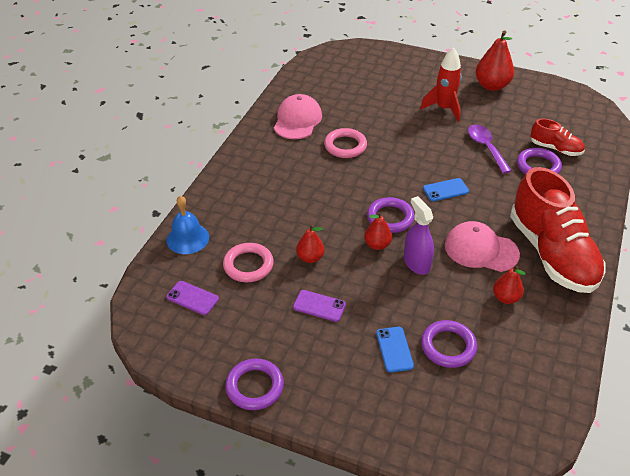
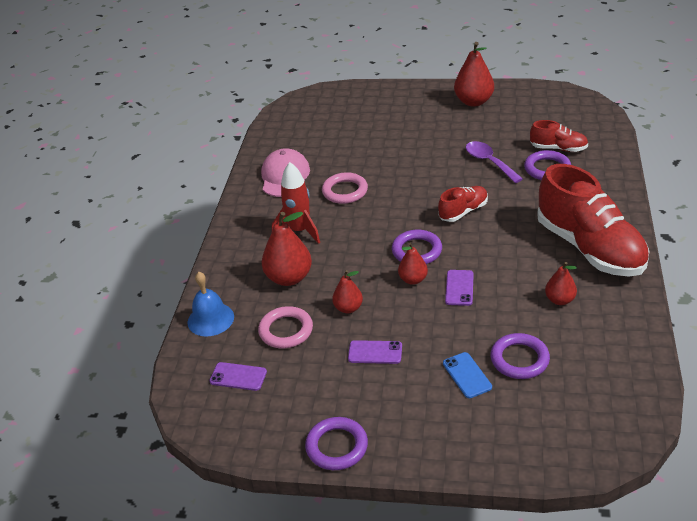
camera: 10 degrees left, 5 degrees down
(268, 216) = (289, 278): none -> red pear
(416, 263) = (459, 288): purple spray bottle -> purple phone
(444, 108) = (433, 133): red rocket -> red rocket (299, 231)
(445, 190) = (463, 211): blue phone -> red shoe
(481, 250) = (519, 260): pink cap -> none

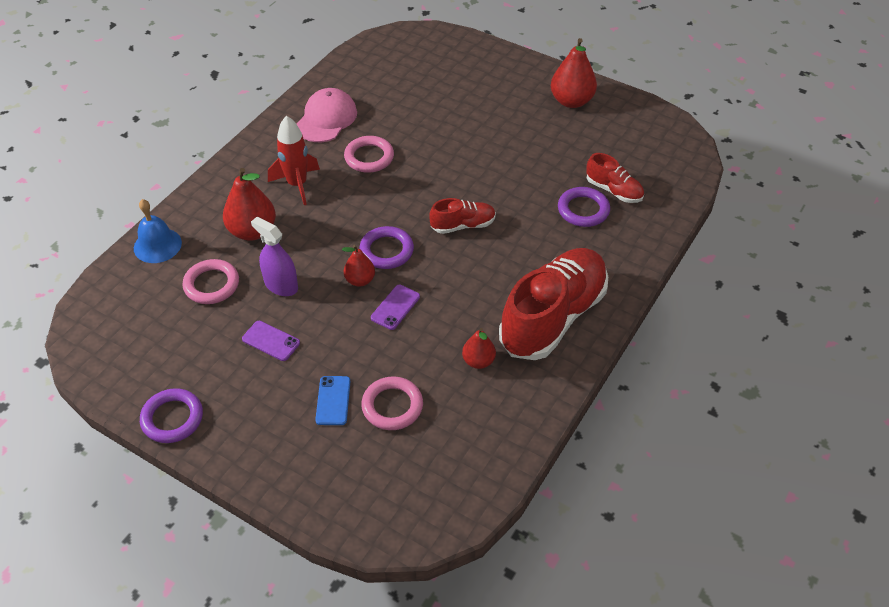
camera: 20 degrees right, 10 degrees up
(238, 377) = (140, 313): purple phone -> none
(348, 308) = (281, 285): red pear -> purple spray bottle
(489, 162) = (531, 179): purple spoon -> none
(519, 359) = (392, 406): purple ring -> pink ring
(589, 248) = (553, 317): red shoe -> red shoe turned 135 degrees counterclockwise

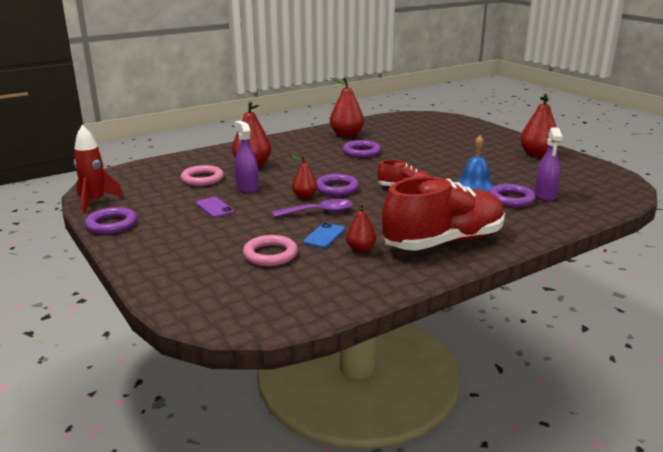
camera: 25 degrees right, 25 degrees down
(157, 245) = (187, 159): blue bell -> blue bell (474, 185)
(297, 184) = (301, 154): red rocket -> red rocket (95, 202)
(326, 119) = (346, 135): pink cap -> red pear
(333, 400) = (229, 242): blue phone -> blue phone (324, 236)
(369, 157) = (361, 152): pink ring -> purple ring
(395, 307) = (319, 212): purple phone -> purple spoon
(613, 190) = (545, 195): red shoe -> purple spray bottle

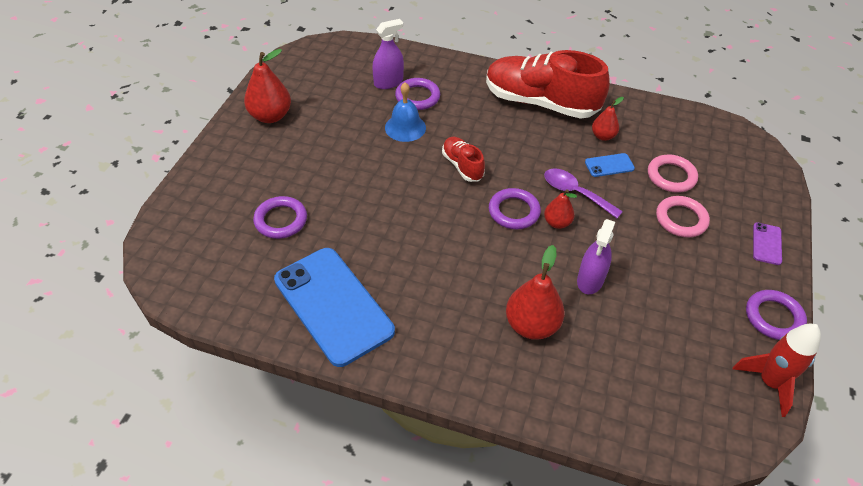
camera: 130 degrees left, 25 degrees up
(202, 179) = (617, 338): pink ring -> pink ring (681, 219)
(214, 208) = (655, 269): purple phone -> purple phone (766, 244)
(346, 135) = (333, 305): red pear -> blue phone
(361, 152) = (389, 252): purple ring -> purple ring (281, 220)

